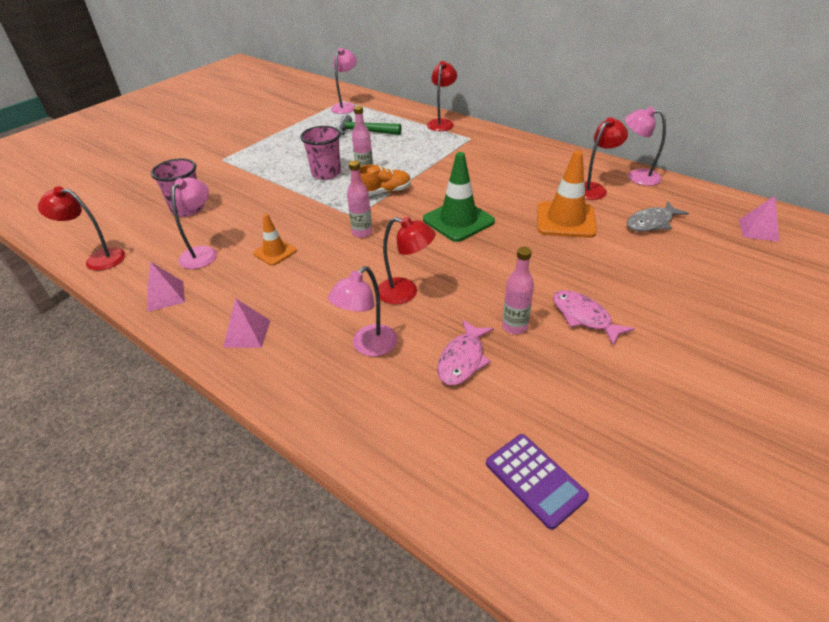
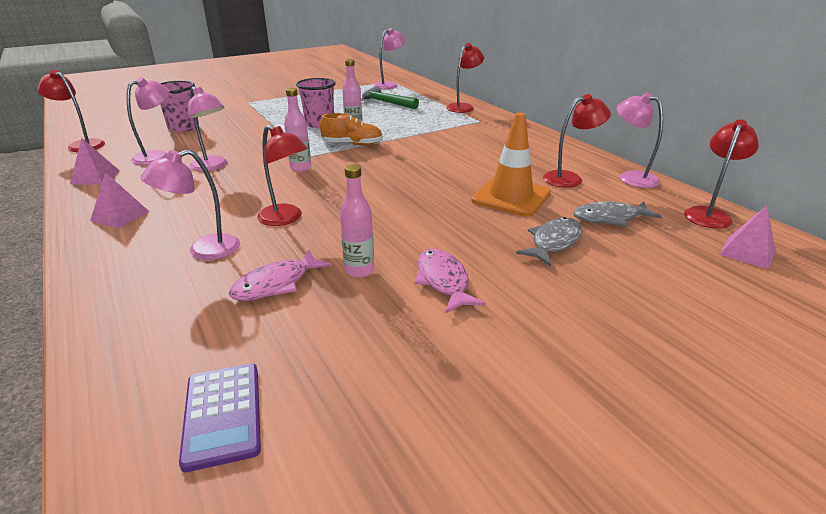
camera: 20 degrees right, 10 degrees down
(275, 252) = (212, 166): orange traffic cone -> pink lamp
(458, 220) = (399, 176): green traffic cone -> none
(631, 257) = (553, 242): none -> grey fish
(713, 200) = (709, 214): none -> red lamp

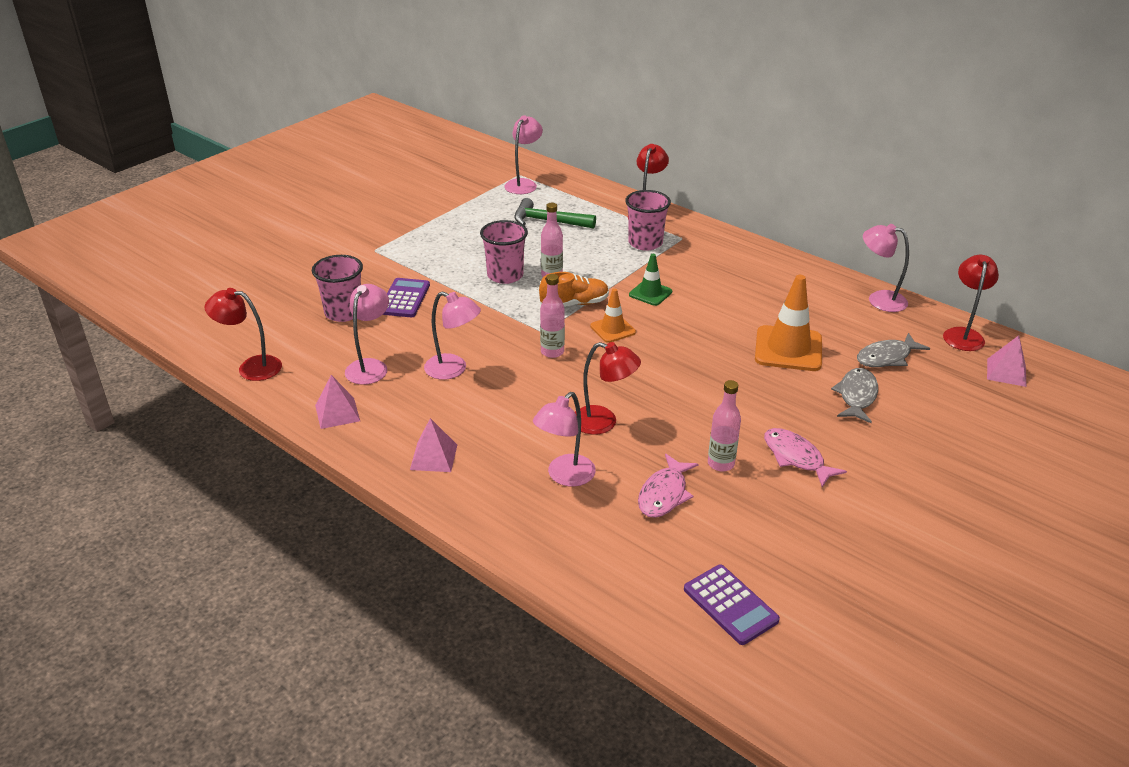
camera: 20 degrees left, 5 degrees up
(233, 126) = (404, 298): none -> purple calculator
(365, 162) = (613, 329): none -> orange traffic cone
(420, 146) = (650, 293): none -> green traffic cone
(446, 120) = (645, 243): none -> pink cup
(569, 178) = (826, 312): red lamp -> none

